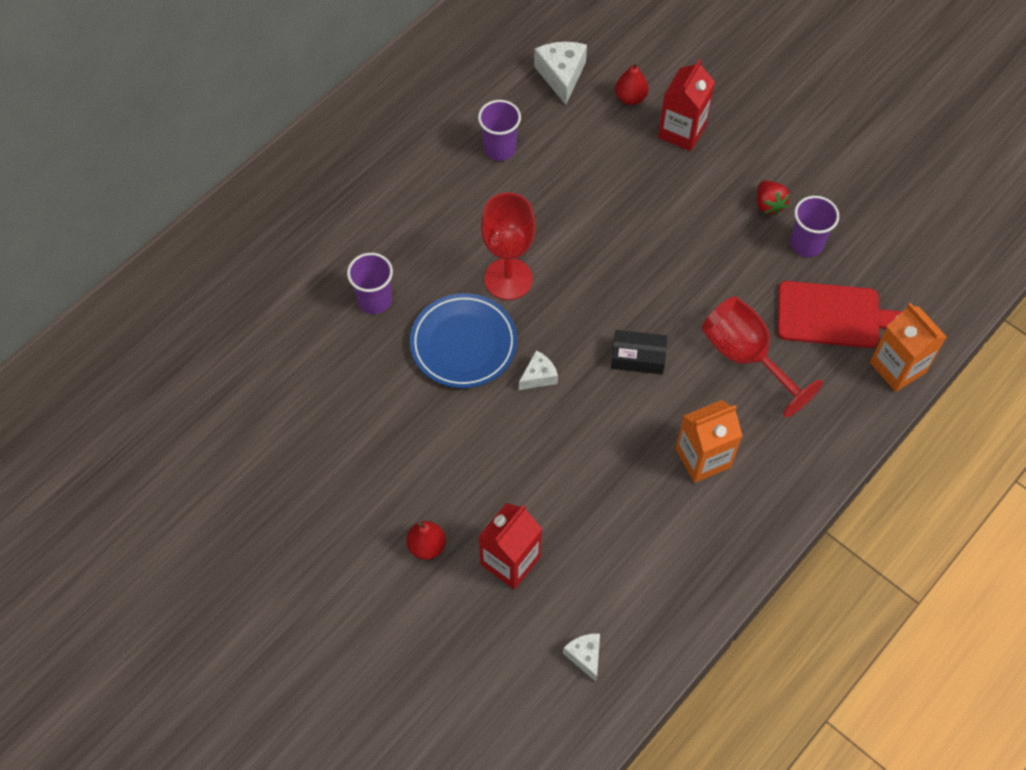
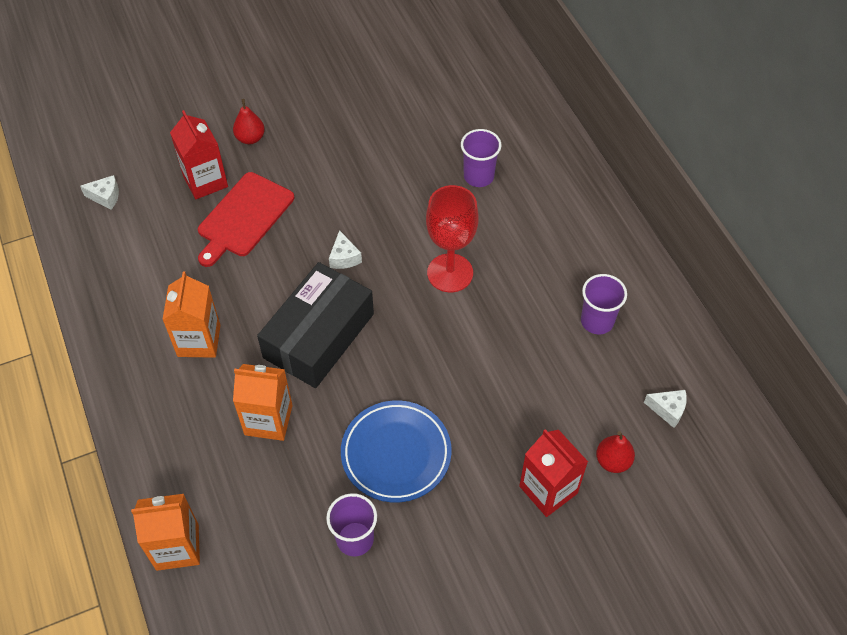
camera: 115 degrees right, 5 degrees down
(463, 344) = (404, 219): blue plate -> blue plate (396, 454)
(561, 76) = (668, 410): white cheese -> white cheese, size x0.61
(638, 357) = (319, 335): black box -> black box, size x2.06
(745, 357) = (268, 420): red goblet -> orange carton
(769, 205) = (418, 527): red strawberry -> none
(833, 315) = (264, 519): red cutting board -> red cutting board (243, 217)

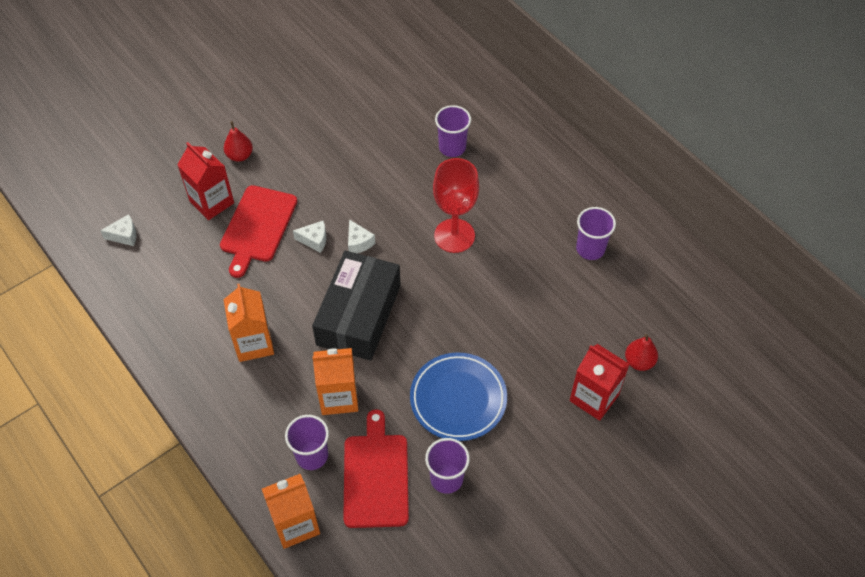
camera: 15 degrees left, 0 degrees up
(219, 476) = (312, 455): none -> purple cup
(279, 516) = (376, 476): none -> red cutting board
(668, 410) = (670, 309): white cheese -> white cheese (314, 240)

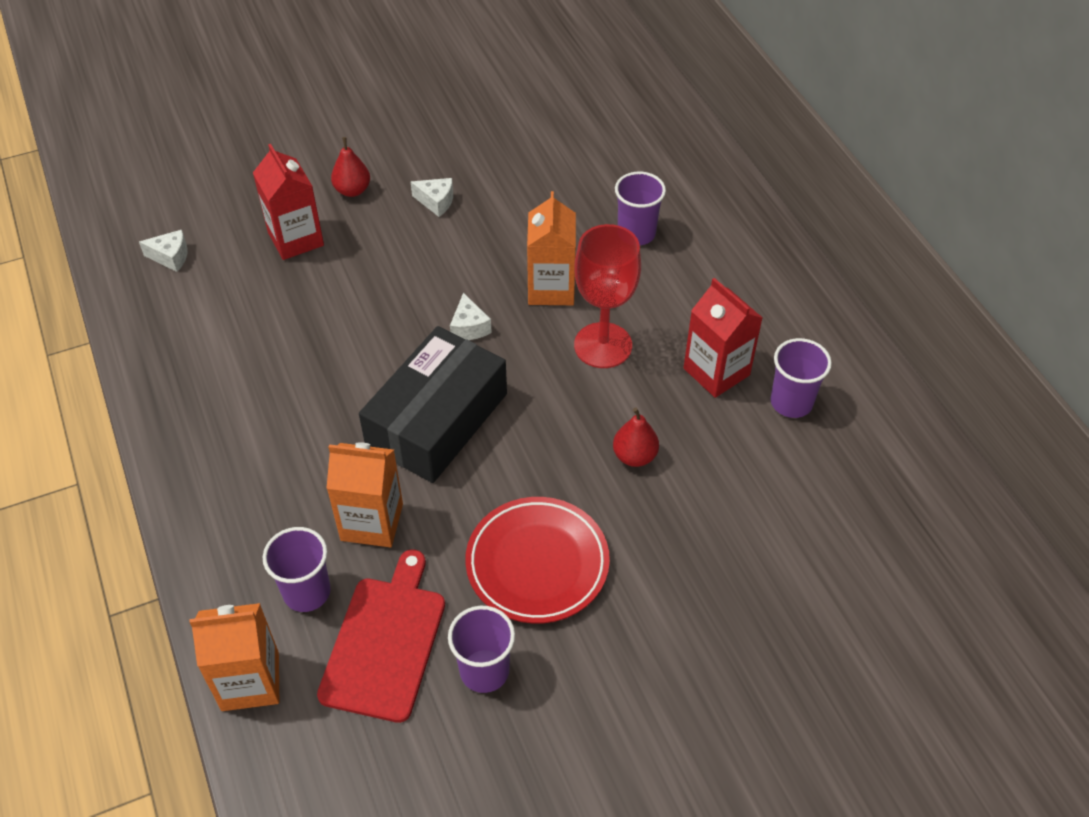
camera: 15 degrees right, 5 degrees down
(254, 343) = (284, 425): orange carton -> orange carton (551, 288)
(257, 227) = (343, 280): red cutting board -> none
(314, 240) = (411, 312): white cheese -> white cheese (436, 202)
(458, 399) = (537, 564): blue plate -> red plate
(594, 398) = (736, 608): red carton -> red carton (716, 372)
(639, 361) = (819, 573): red pear -> red pear (634, 456)

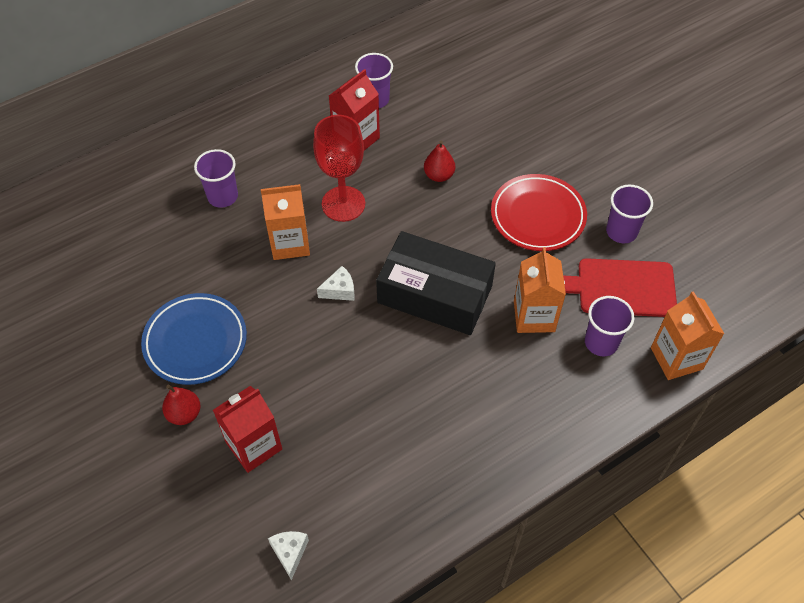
camera: 100 degrees left, 5 degrees up
(436, 202) = (195, 341): white cheese -> blue plate

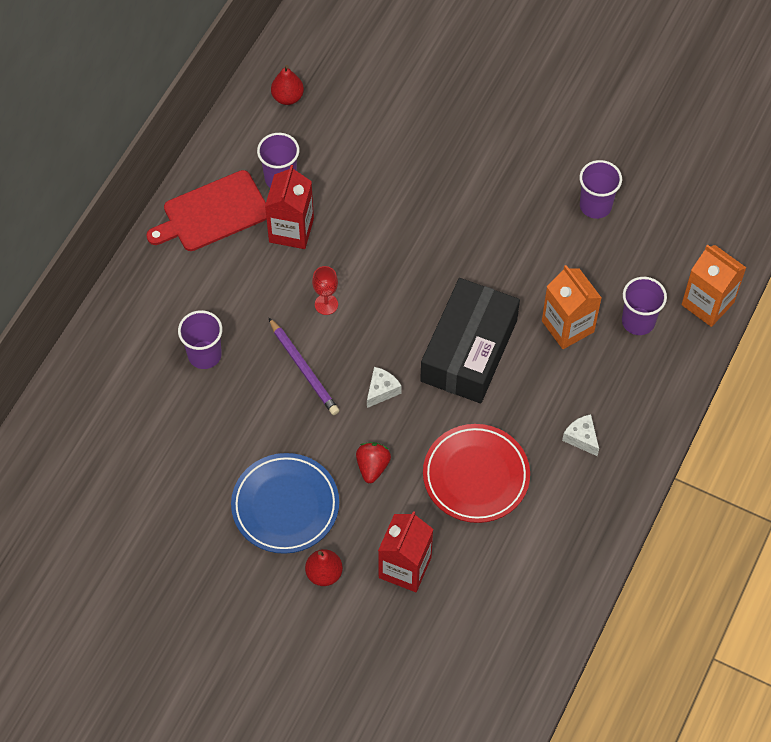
camera: 30 degrees left, 5 degrees up
(288, 347) = (372, 466): none -> red strawberry
(290, 243) = (303, 369): orange carton -> purple pencil
(290, 553) = (497, 635): white cheese -> white cheese (581, 438)
(343, 204) = (326, 304): red goblet -> red goblet, size x0.50
(435, 294) = (469, 350): black box -> black box turned 60 degrees counterclockwise
(439, 175) = (396, 230): red pear -> red pear (287, 97)
(537, 216) = (512, 227): red plate -> red plate (476, 476)
(621, 287) = (626, 261): red cutting board -> red cutting board (212, 213)

